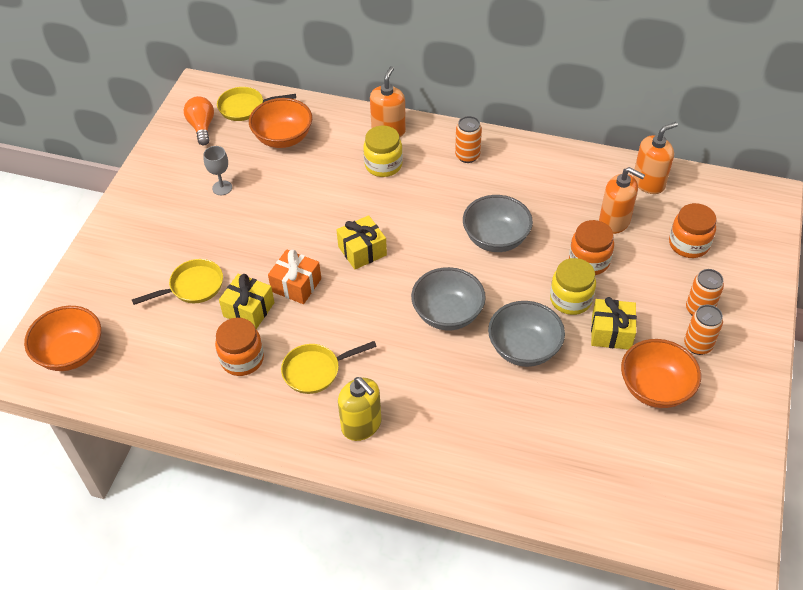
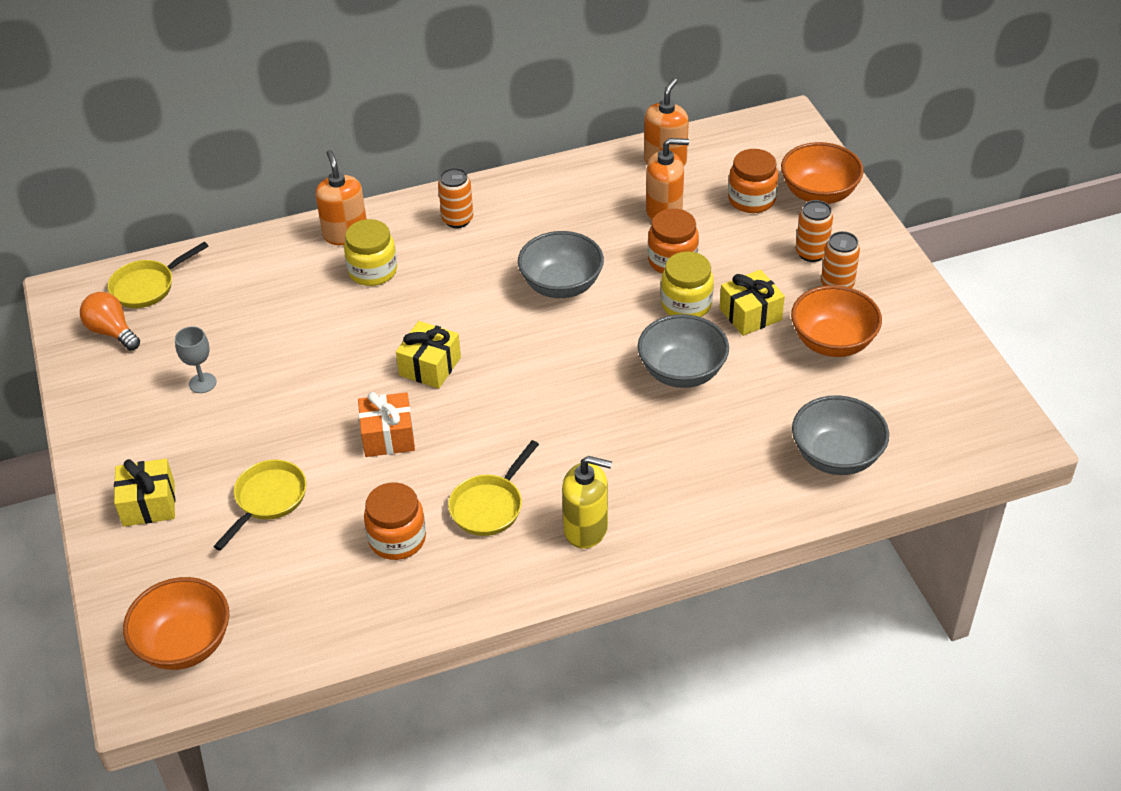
camera: 35 degrees left, 5 degrees down
(249, 309) = (357, 488): yellow gift -> yellow gift (149, 504)
(283, 138) = (227, 297): orange bowl -> orange bowl (819, 194)
(447, 314) = (577, 380): grey bowl -> grey bowl (836, 456)

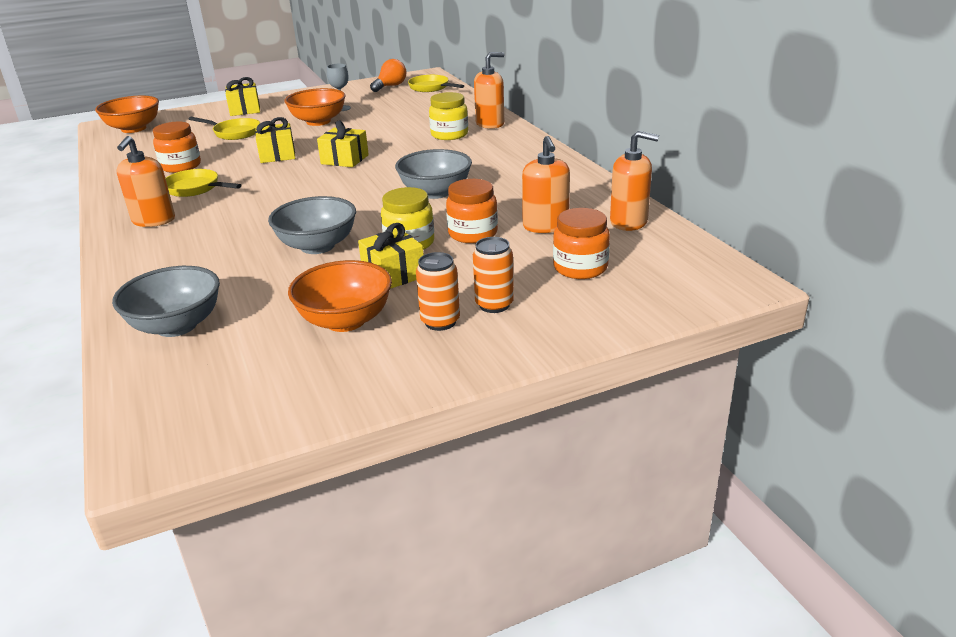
camera: 85 degrees right, 15 degrees down
(388, 436) = (277, 155): orange gift -> yellow gift
(457, 220) = (514, 152): orange can -> none
(586, 528) = (153, 220): yellow soap dispenser -> orange soap dispenser
(819, 194) = (605, 307): orange bowl -> orange bowl (318, 121)

